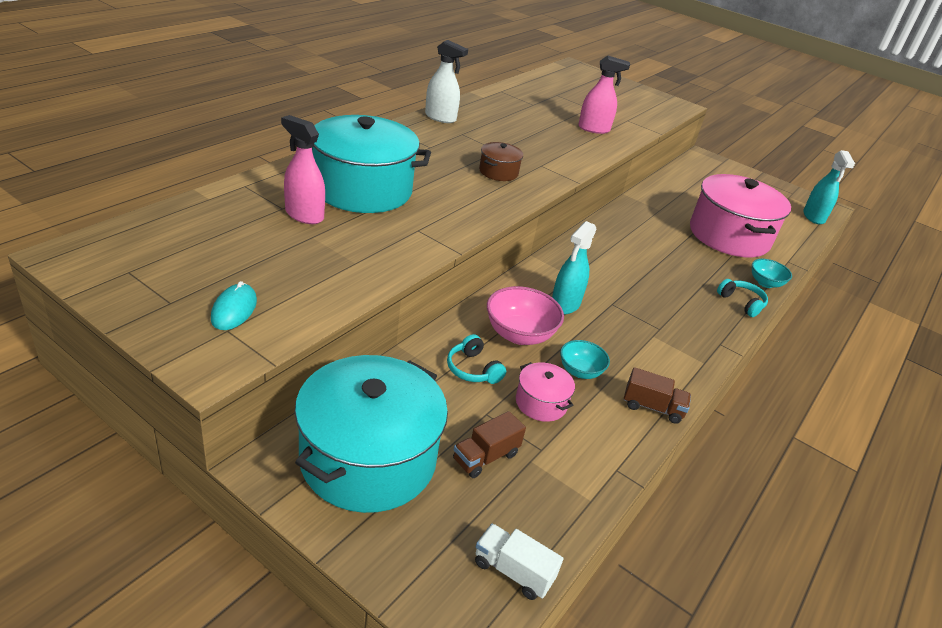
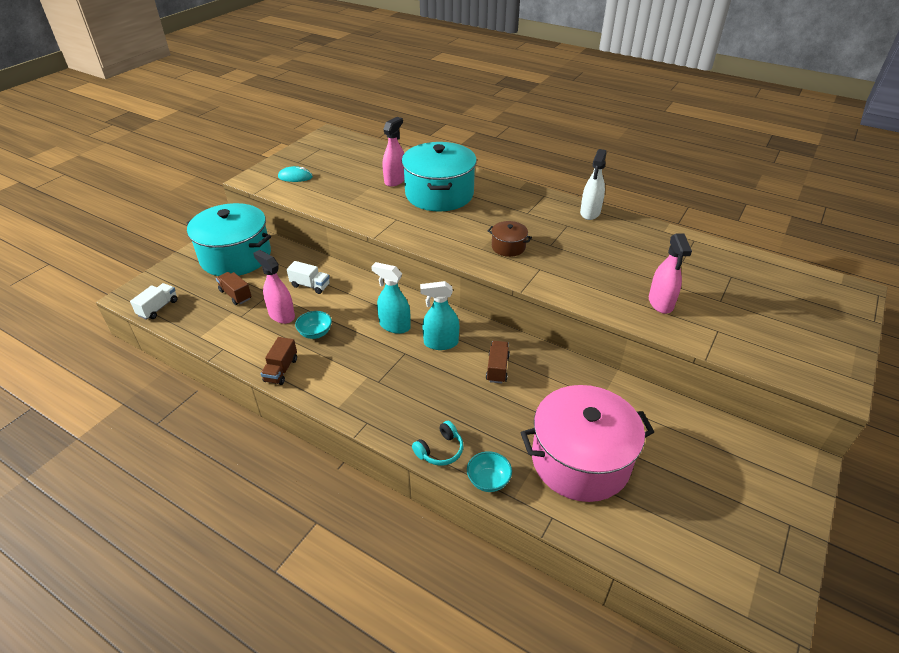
camera: 90 degrees right, 5 degrees up
(473, 369) = (310, 285): turquoise headphones -> white truck
(519, 334) = (350, 303): pink bowl -> none
(541, 403) = (281, 315): pink pot -> pink spray bottle
(630, 251) = (497, 369): none -> brown truck
(813, 217) = (711, 586): turquoise spray bottle -> turquoise spray bottle (440, 343)

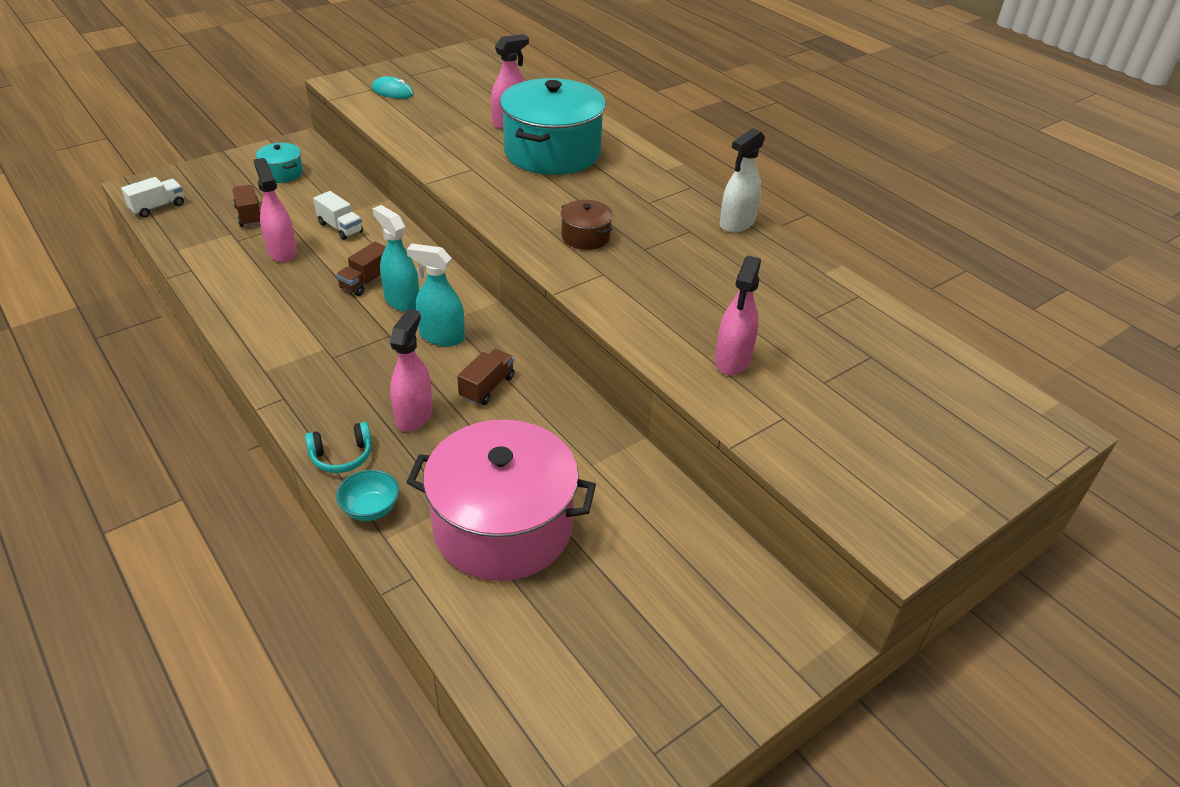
camera: 20 degrees right, 0 degrees up
(236, 256) = (282, 173): turquoise pot -> turquoise pot, size x0.44
(281, 370) = (235, 311): brown truck -> brown truck (366, 281)
(315, 333) = (304, 283): turquoise bowl -> none
(465, 404) = (414, 415): none -> pink spray bottle

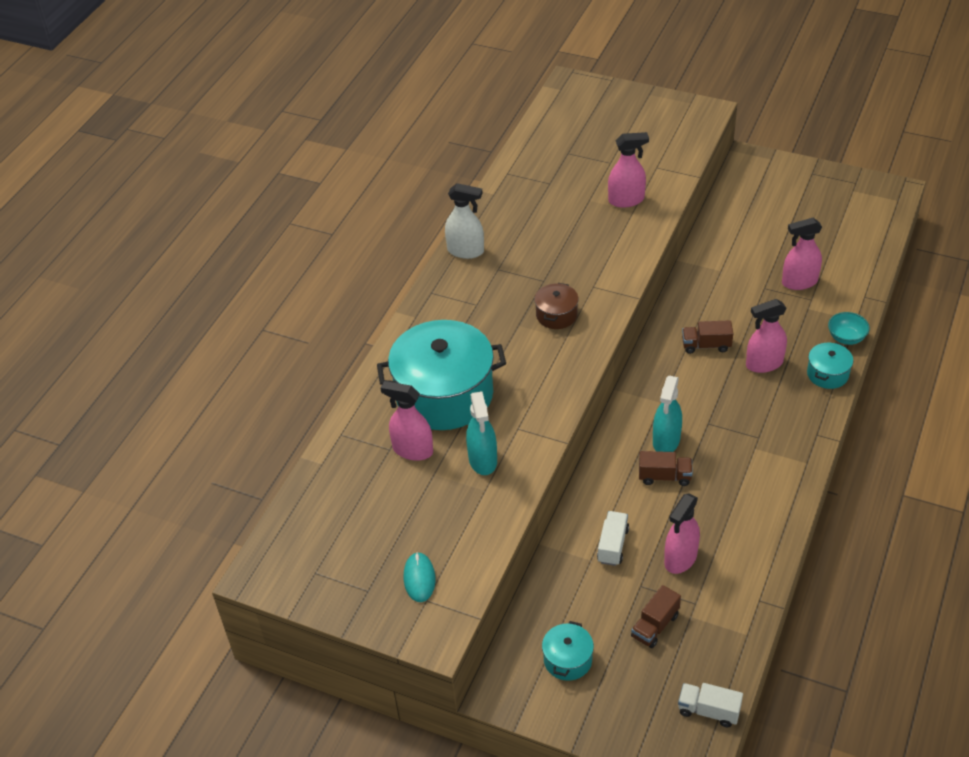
camera: 115 degrees left, 5 degrees up
(342, 456) = (827, 374): turquoise headphones -> turquoise pot
(441, 336) = (682, 395): turquoise spray bottle -> turquoise spray bottle (483, 460)
(503, 526) = (799, 282): pink pot -> pink spray bottle

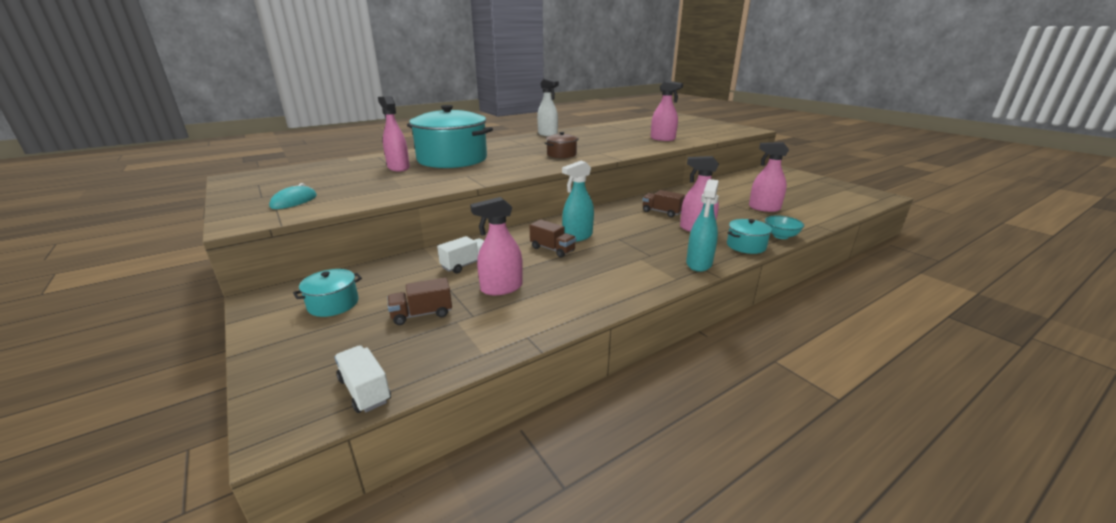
camera: 30 degrees right, 20 degrees down
(483, 460) = (425, 179): turquoise spray bottle -> turquoise spray bottle (699, 263)

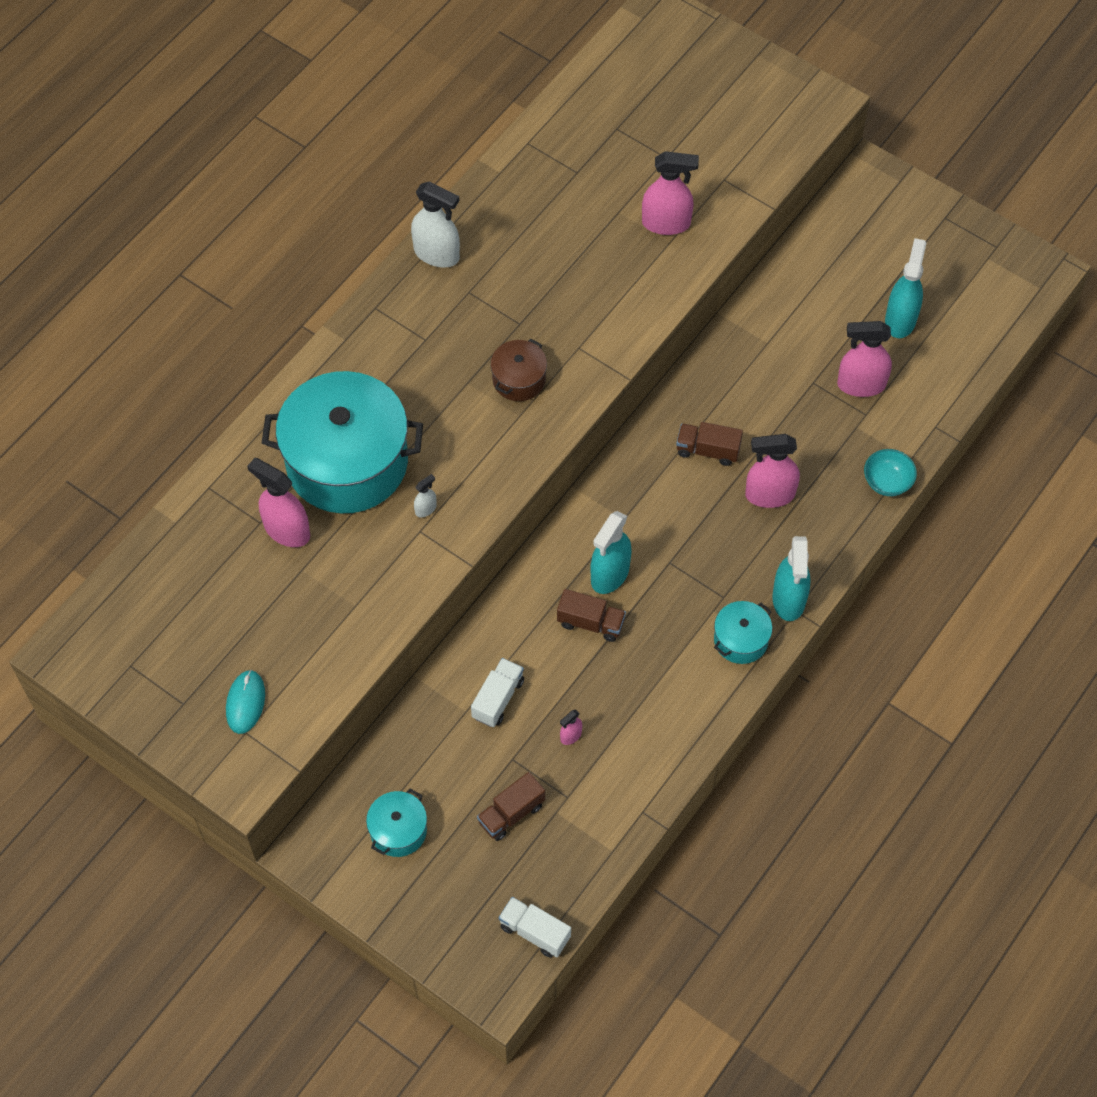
camera: 20 degrees left, 35 degrees up
(477, 172) = (426, 509): none -> white spray bottle
(501, 288) = (570, 736): pink spray bottle -> pink spray bottle, size x0.47
(746, 246) = (842, 529): turquoise pot -> turquoise pot (740, 640)
(790, 196) = (900, 319): none -> turquoise spray bottle

